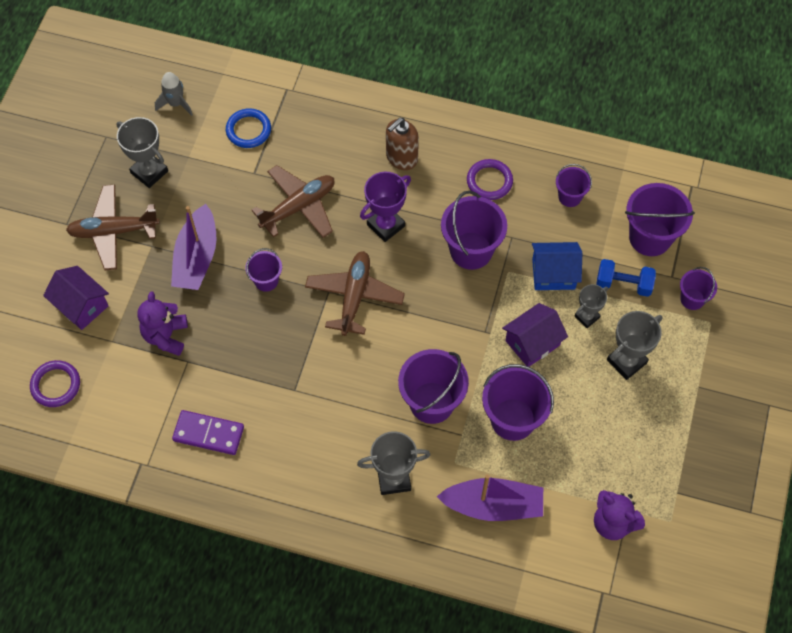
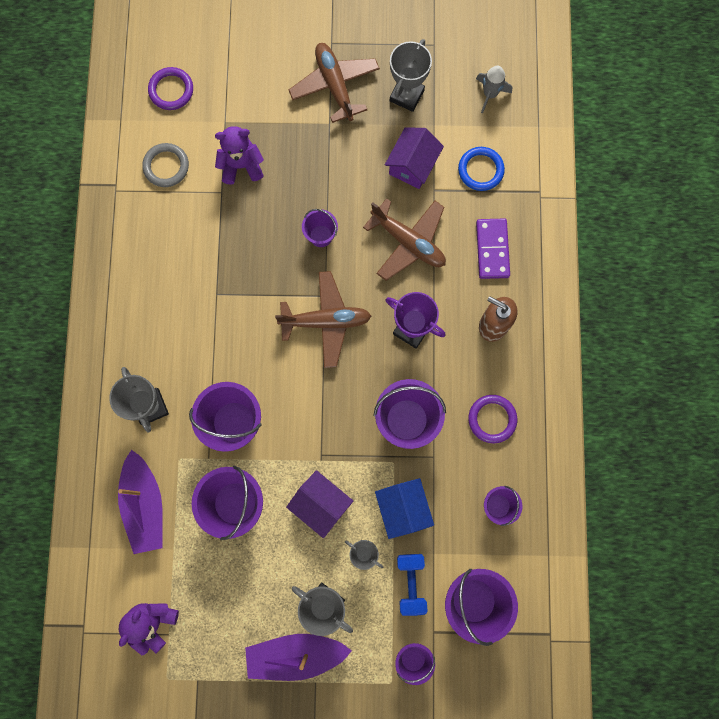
camera: 75 degrees right, 15 degrees up
(81, 305) = (252, 84): purple house -> purple house (412, 165)
(139, 408) = (166, 166): none -> grey ring
(197, 257) = (328, 167): purple boat -> purple boat (296, 654)
(208, 434) = (156, 232): purple domino -> purple domino (492, 249)

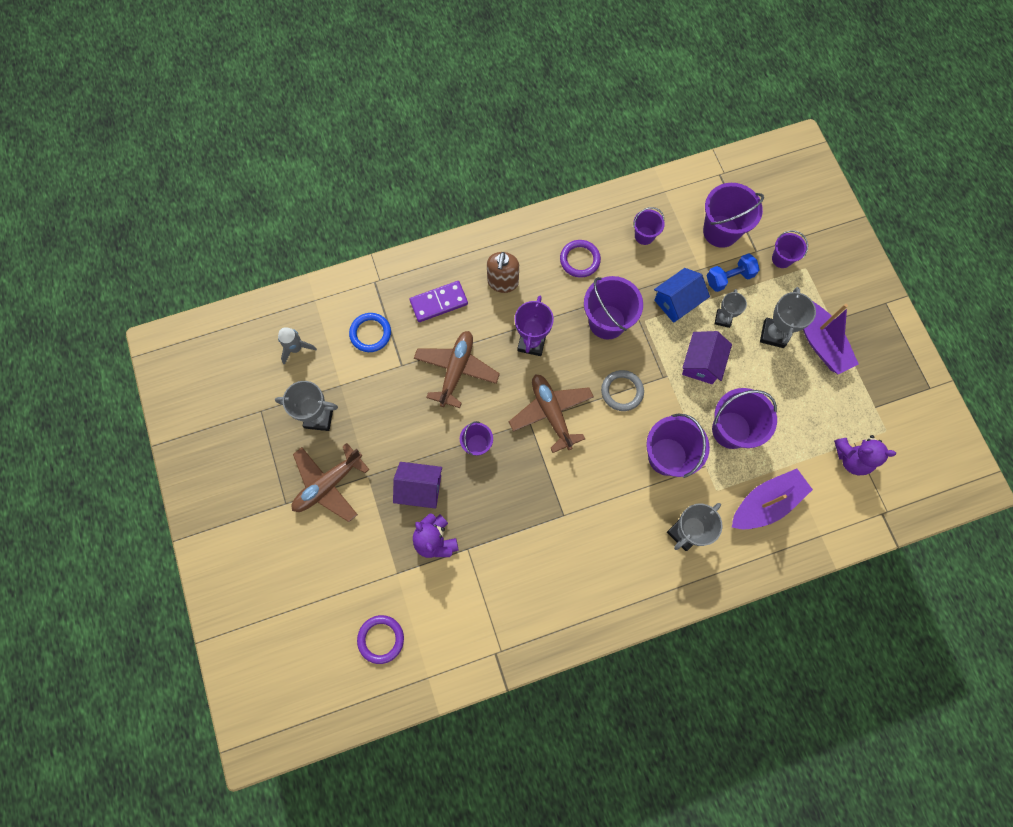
camera: 110 degrees left, 5 degrees down
(166, 166) = (460, 611): grey ring -> grey ring (622, 391)
(412, 165) = (384, 390): purple house -> purple house (420, 489)

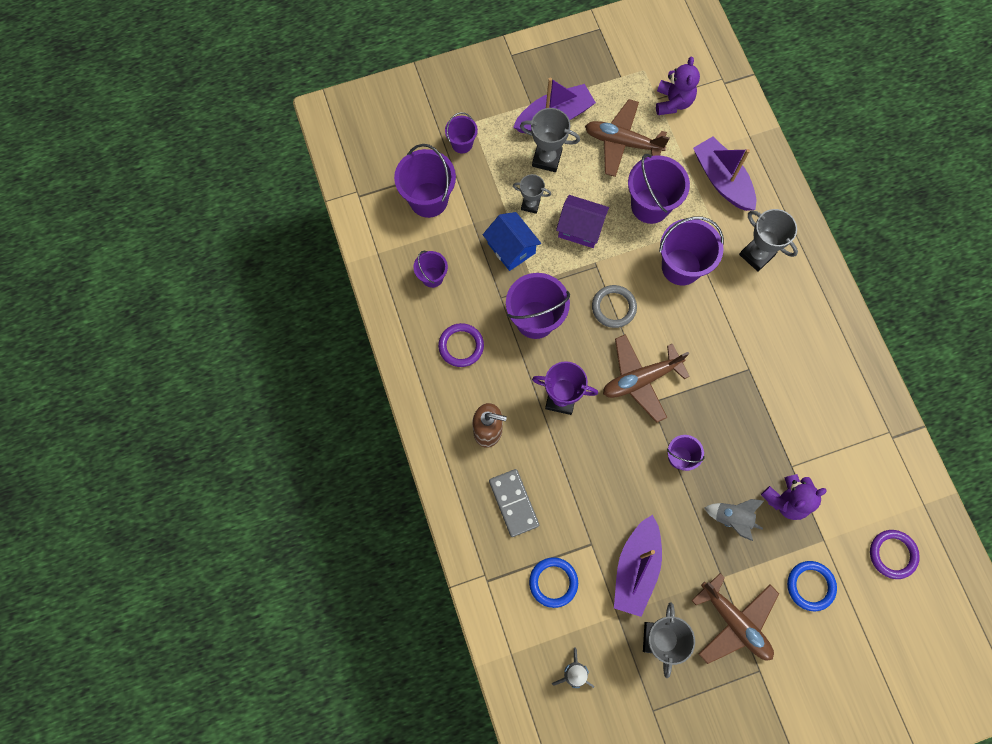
camera: 90 degrees left, 0 degrees up
(356, 556) = (810, 586): none -> blue ring
(379, 402) = (636, 568): none -> purple boat
(420, 489) = (732, 518): purple house -> grey rocket
(439, 303) = (514, 503): purple domino -> grey domino
(456, 370) = (596, 481): brown plane -> brown plane (622, 142)
(729, 278) = (484, 195): blue dumbbell -> none

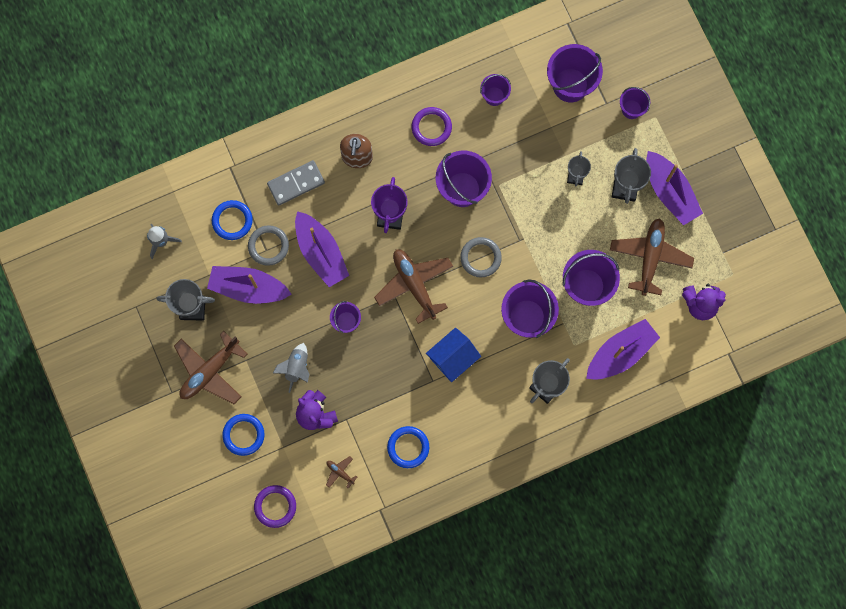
camera: 85 degrees right, 5 degrees up
(511, 248) = (529, 163): blue house -> blue house (453, 358)
(580, 228) = (556, 223): purple house -> none
(586, 541) = (268, 246): none -> grey ring
(598, 480) = (321, 252): none -> purple boat
(822, 401) = (408, 447): none -> blue ring
(852, 477) = (340, 472): none -> brown plane

